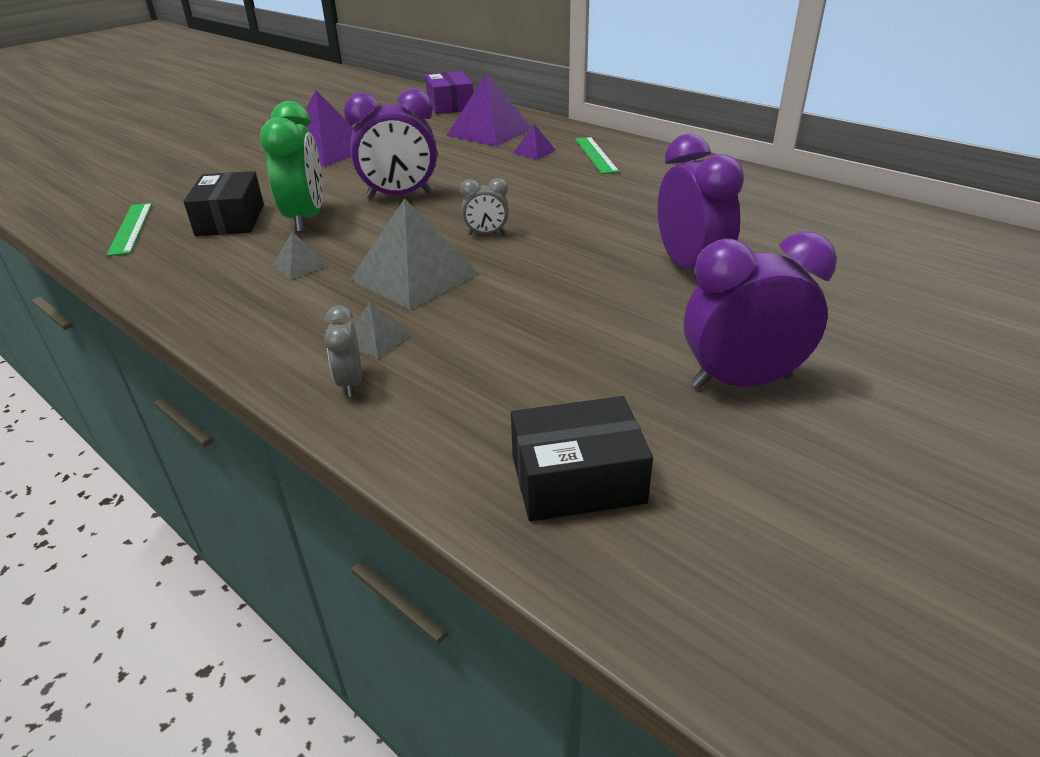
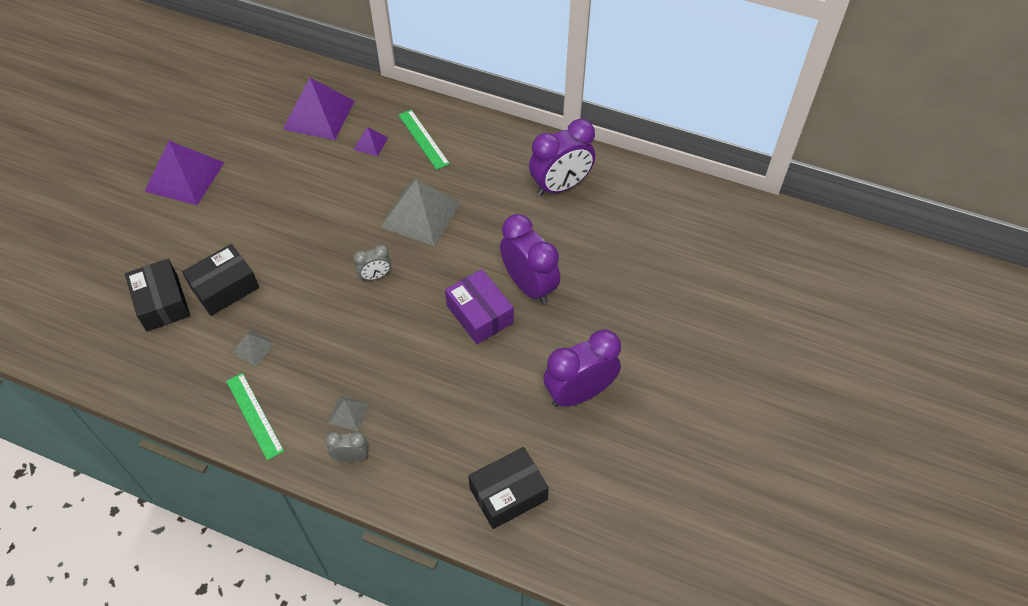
camera: 20 degrees left, 20 degrees up
(131, 228) = (84, 333): green ruler -> green ruler (254, 415)
(306, 219) = (224, 287): green clock -> black box
(350, 383) = (351, 457): grey clock -> grey clock turned 120 degrees clockwise
(400, 196) = (285, 238): purple clock -> purple clock (560, 186)
(414, 276) = (344, 340): grey pyramid -> grey pyramid (420, 214)
(450, 105) = (262, 69): purple box -> purple box (479, 314)

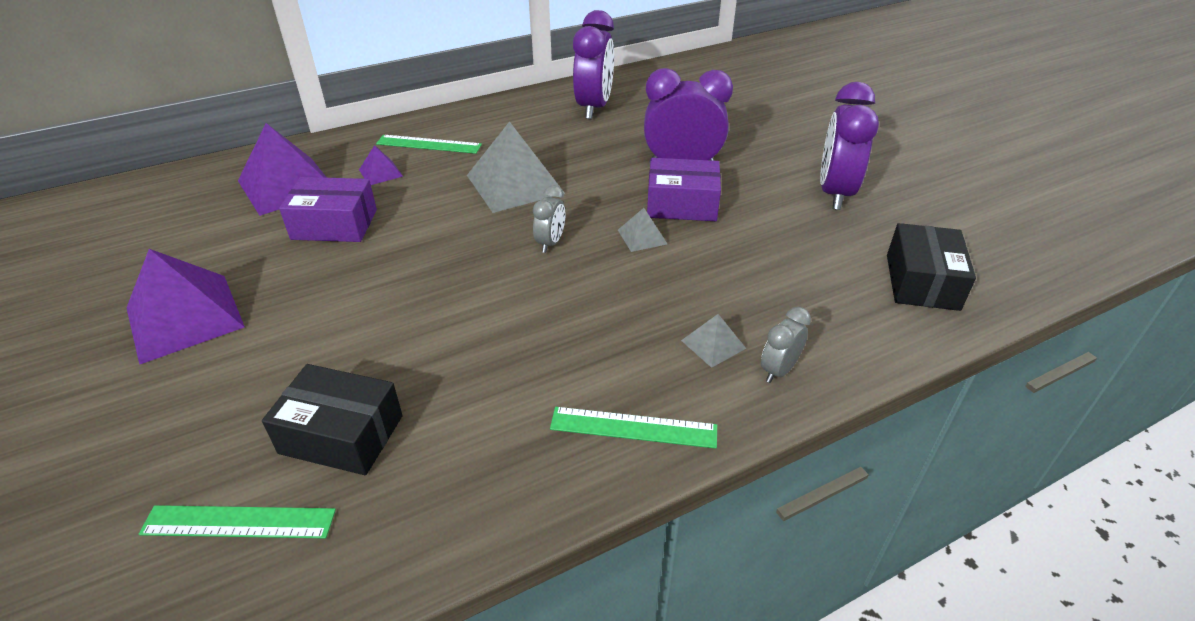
camera: 50 degrees left, 15 degrees down
(92, 309) = (239, 522): none -> green ruler
(224, 287) = (404, 362): black box -> none
(253, 348) = (528, 379): grey pyramid -> grey pyramid (642, 237)
(303, 167) = (334, 224): none -> purple box

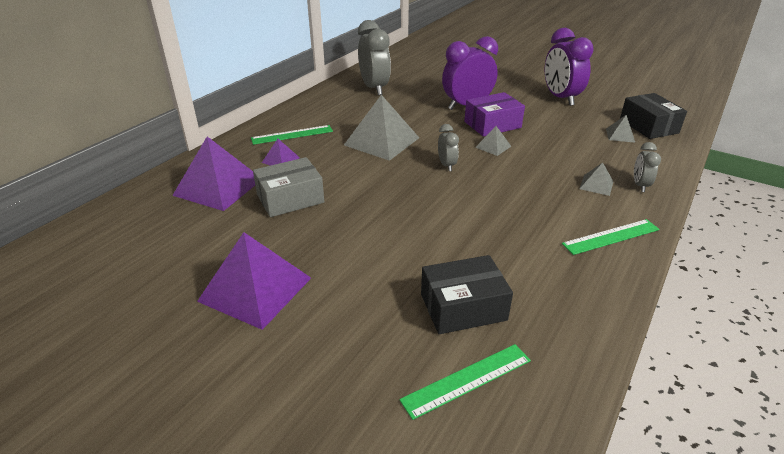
camera: 30 degrees left, 5 degrees down
(334, 224) = (290, 198): purple box -> grey box
(594, 107) = (374, 88): purple clock -> grey clock
(853, 281) = (620, 135): none -> grey pyramid

